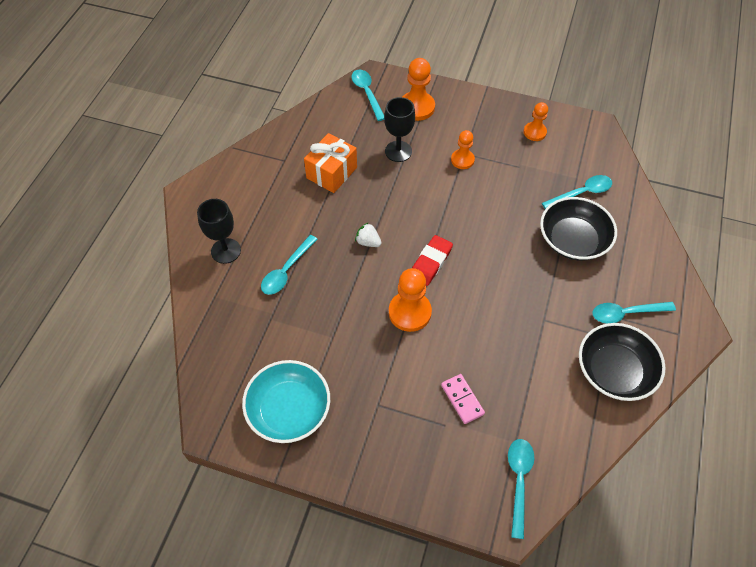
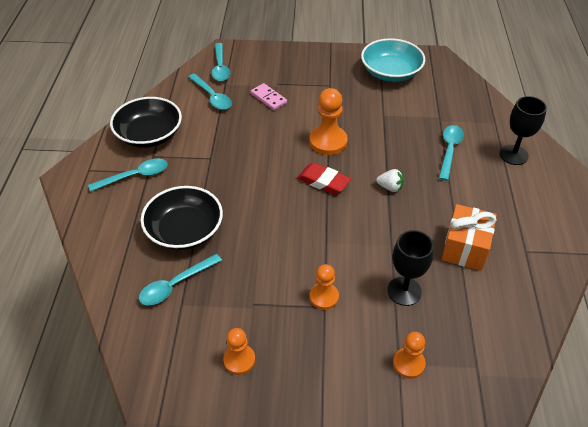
camera: 165 degrees right, 10 degrees down
(367, 93) = (486, 371): turquoise spoon -> turquoise spoon (212, 97)
(417, 107) = (408, 364): orange pawn -> orange pawn, size x0.63
(430, 263) = (323, 182): red eraser -> red eraser turned 75 degrees counterclockwise

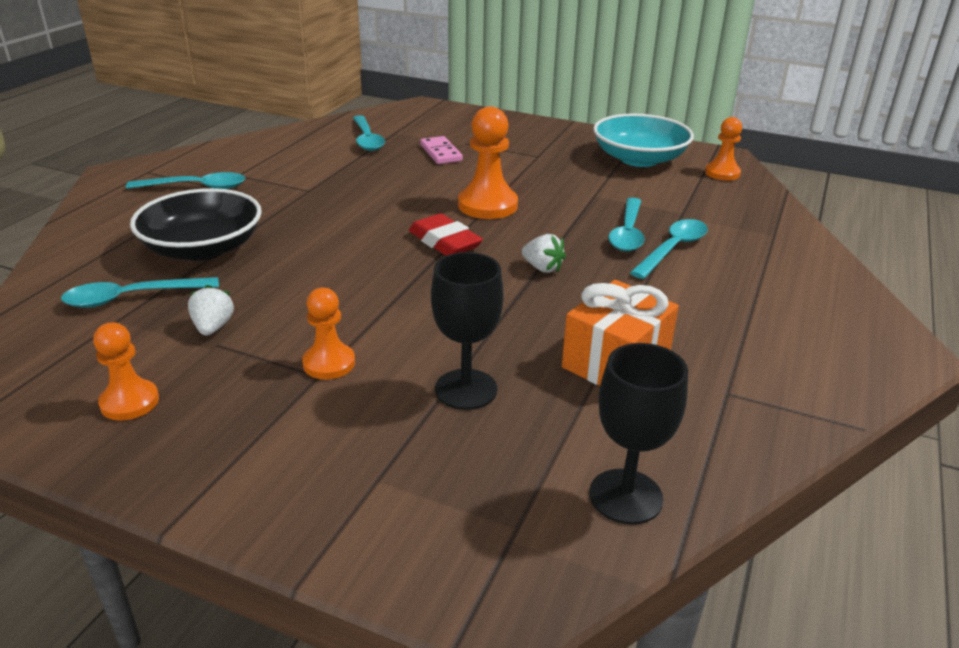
camera: 20 degrees right, 15 degrees down
(149, 135) = (253, 157): black bowl -> none
(220, 67) = (403, 118): turquoise spoon -> turquoise spoon (627, 233)
(241, 292) = (213, 327): none -> white strawberry
(408, 364) = (393, 485): orange pawn -> orange pawn (722, 173)
(513, 155) = (783, 274): black goblet -> black goblet (625, 496)

